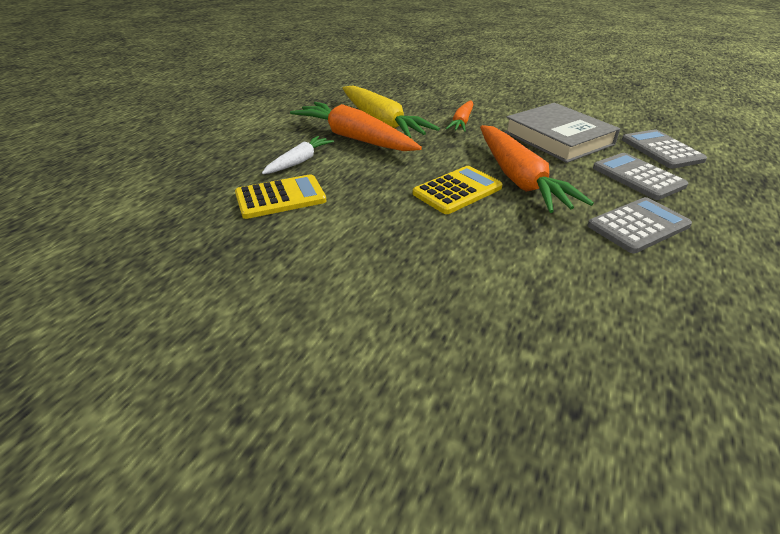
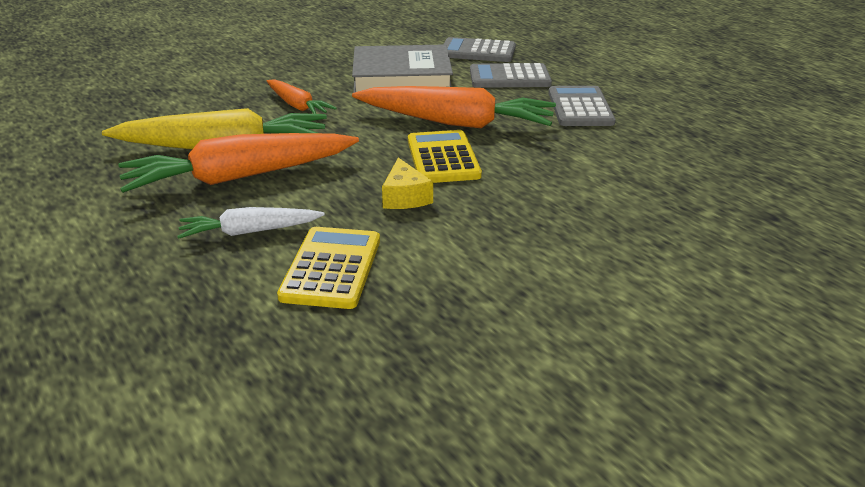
camera: 60 degrees left, 5 degrees down
(299, 161) = (250, 232): white carrot -> white carrot turned 75 degrees counterclockwise
(386, 194) = (405, 197): none -> yellow cheese

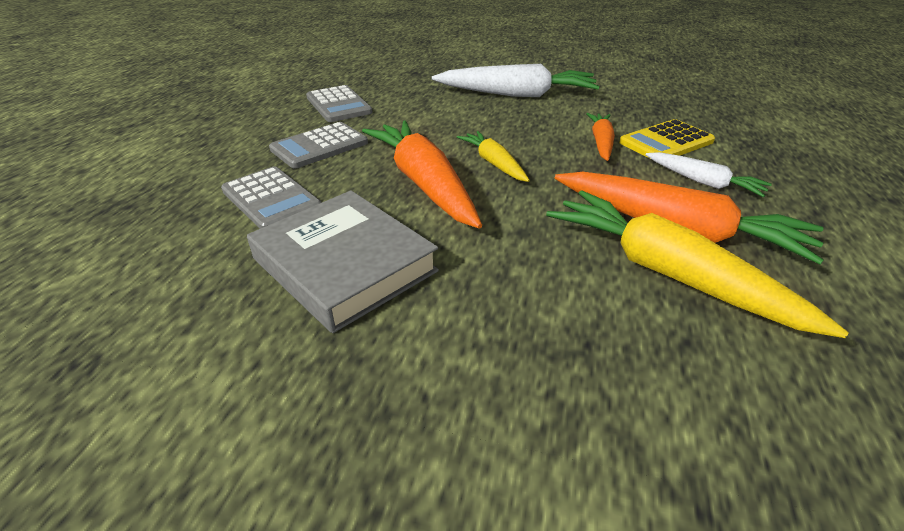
camera: 130 degrees left, 5 degrees up
(297, 106) = (520, 294): orange carrot -> orange carrot (601, 142)
(405, 197) = (566, 154): yellow cheese -> none
(443, 158) = (494, 163): yellow calculator -> yellow carrot
(477, 51) = (184, 254): grey calculator -> grey calculator (338, 105)
(597, 250) = (516, 94): none -> white carrot

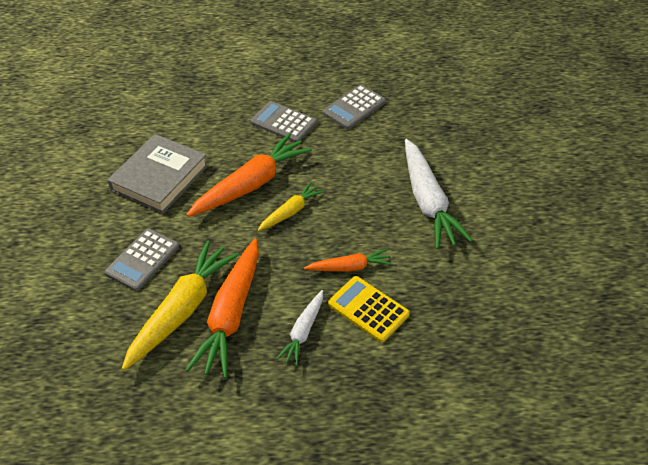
camera: 75 degrees right, 10 degrees up
(271, 199) = (212, 128): grey calculator -> grey calculator (142, 260)

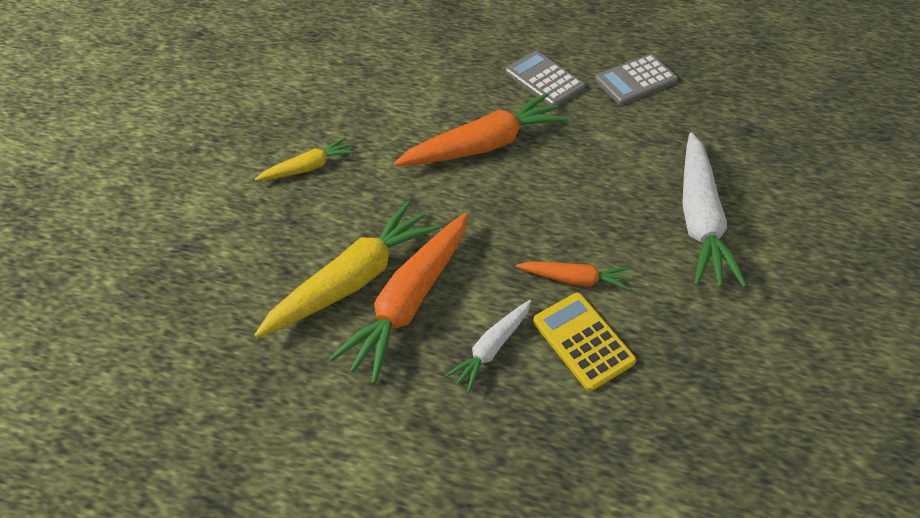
camera: 15 degrees right, 5 degrees up
(142, 260) = (328, 205): grey calculator -> none
(160, 178) = (380, 112): grey book -> none
(290, 212) = (521, 190): yellow carrot -> yellow carrot (308, 167)

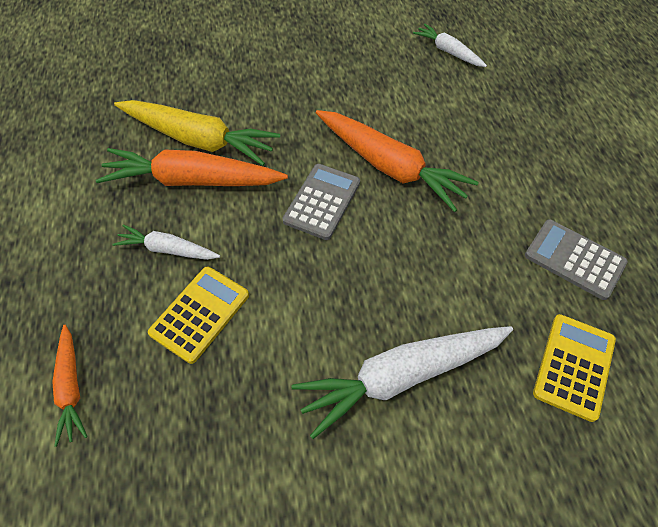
camera: 65 degrees right, 5 degrees up
(308, 167) = (294, 71): yellow carrot -> none
(368, 52) = (448, 52): none -> white carrot
(544, 80) = (511, 181): grey calculator -> grey calculator (322, 201)
(574, 279) = (267, 286): orange carrot -> orange carrot (71, 387)
(723, 122) = (573, 366): none -> yellow calculator

